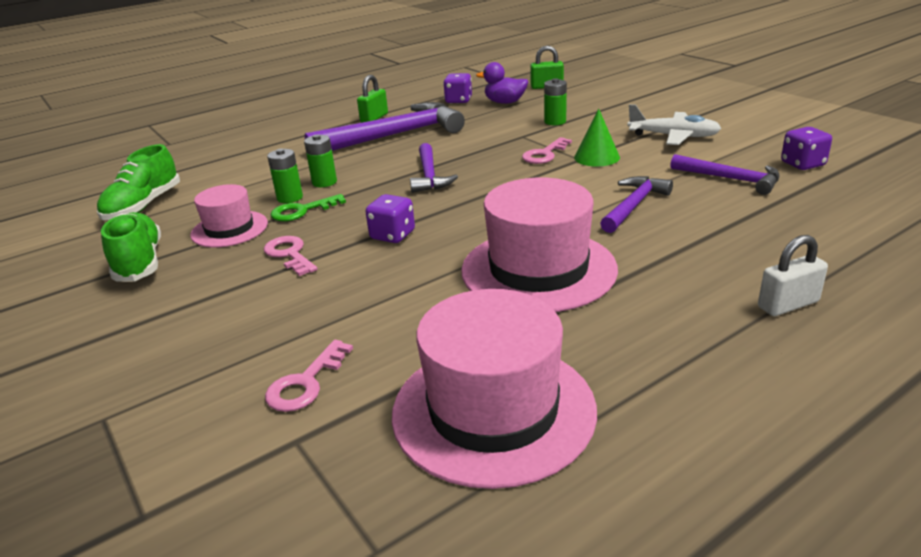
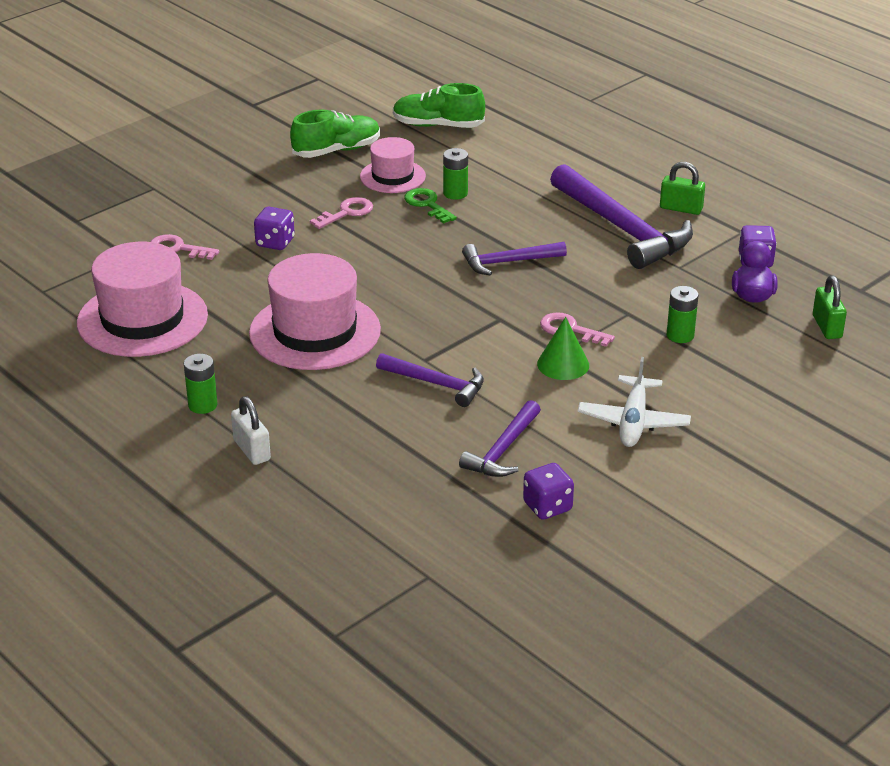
camera: 80 degrees right, 5 degrees up
(324, 182) = (491, 205): green battery -> green battery (202, 405)
(392, 235) = (378, 256): purple dice -> purple dice (275, 242)

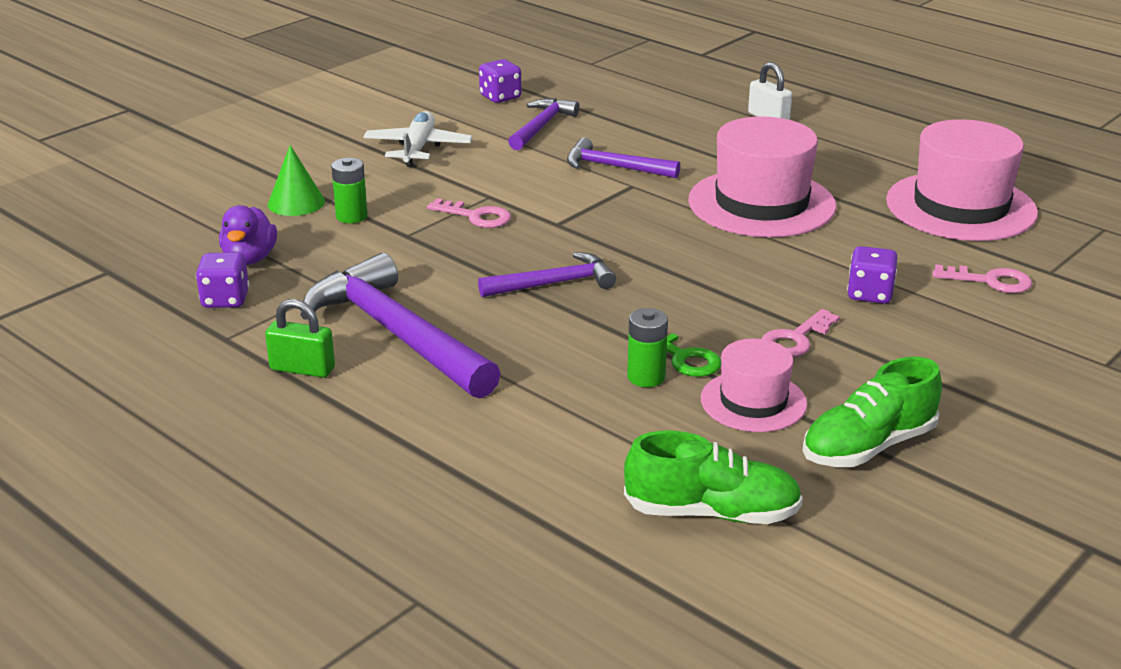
camera: 175 degrees right, 5 degrees down
(202, 405) = (836, 144): green battery -> none
(563, 364) = (485, 187): green cone -> green cone (296, 203)
(827, 327) = (177, 231): green padlock -> none

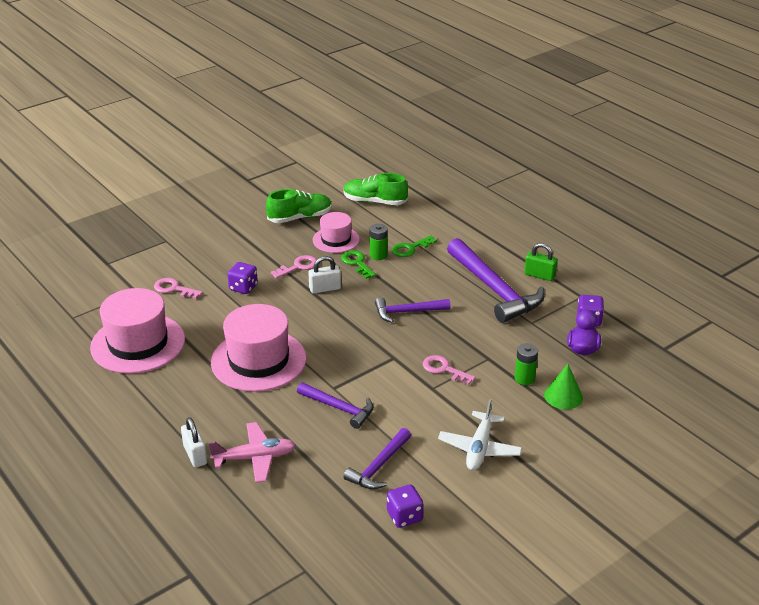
camera: 170 degrees left, 5 degrees up
(582, 398) = (410, 248): none -> green key
(695, 121) = (255, 458): none -> pink plane
(720, 306) = (325, 289): none -> white padlock

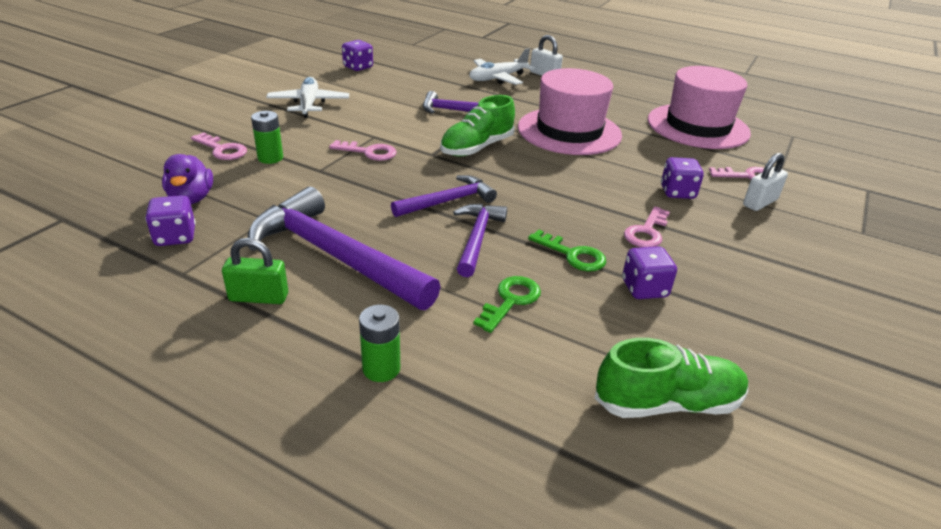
camera: 155 degrees right, 0 degrees up
(255, 458) = (498, 78): pink plane -> white plane
(300, 218) = (751, 320): green shoe -> green shoe (477, 147)
(325, 289) = (579, 210): white padlock -> white padlock (760, 202)
(336, 240) = (644, 289): pink hat -> purple dice
(378, 255) = (552, 275): green battery -> green battery (381, 368)
(379, 466) = (394, 85): purple hammer -> purple hammer (476, 238)
(563, 396) = (222, 150): green cone -> pink key

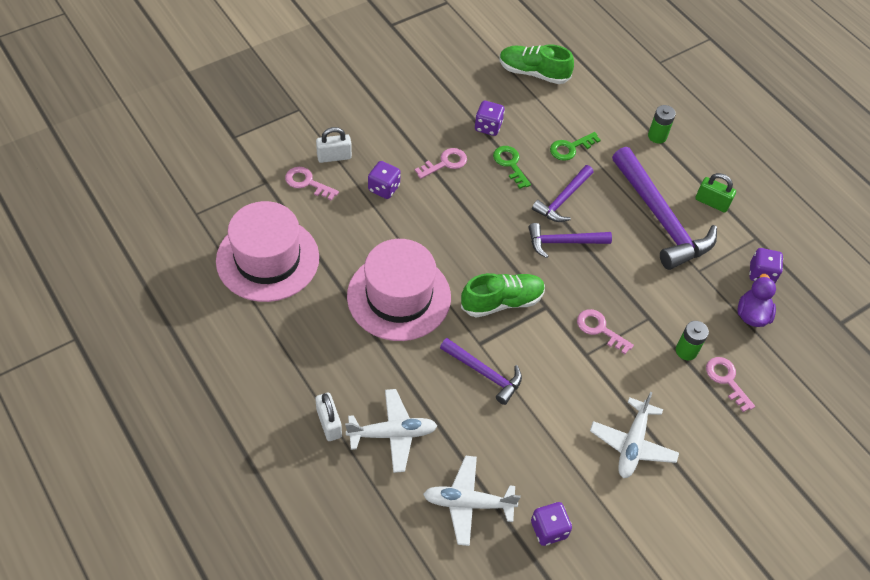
camera: 155 degrees left, 20 degrees up
(421, 66) = (468, 503): none -> white plane

